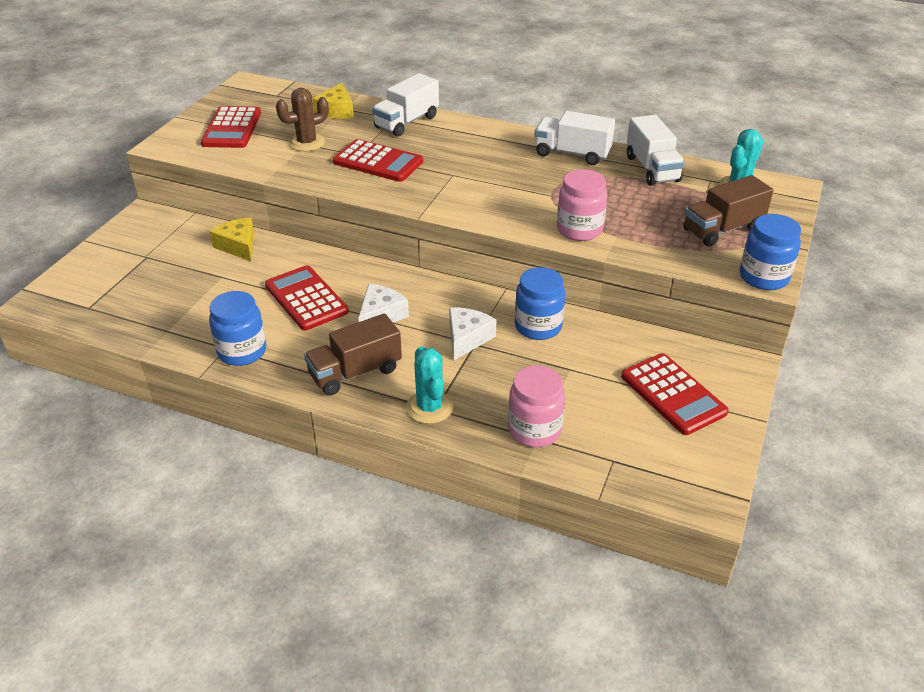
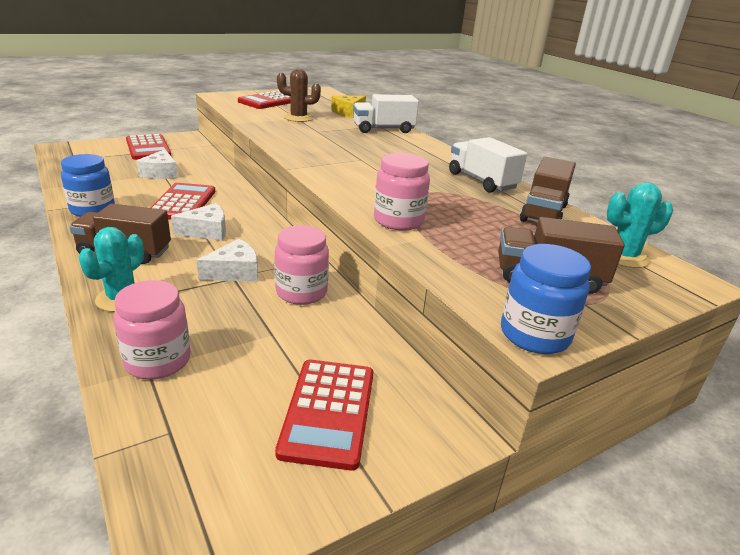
camera: 35 degrees right, 10 degrees down
(218, 276) = (161, 173): none -> white cheese
(238, 246) = (201, 165): yellow cheese -> none
(378, 162) = (323, 138): red calculator -> red calculator (148, 148)
(538, 326) = (301, 292): blue jar -> pink jar
(652, 169) = (543, 213): white truck -> brown truck

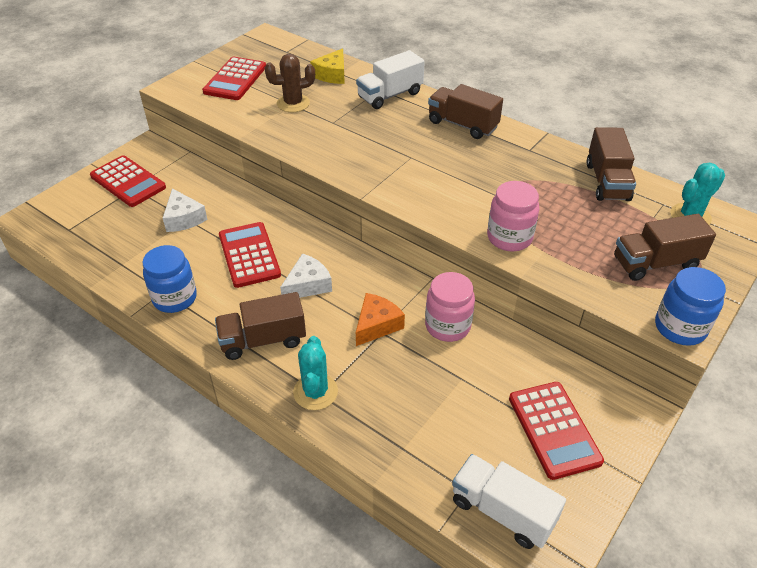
camera: 20 degrees left, 15 degrees up
(158, 361) = (403, 439): pink jar -> none
(235, 272) = (376, 325): white cheese -> orange cheese
(430, 154) = (462, 125): none -> brown truck
(482, 181) = (533, 152): white truck -> white truck (502, 511)

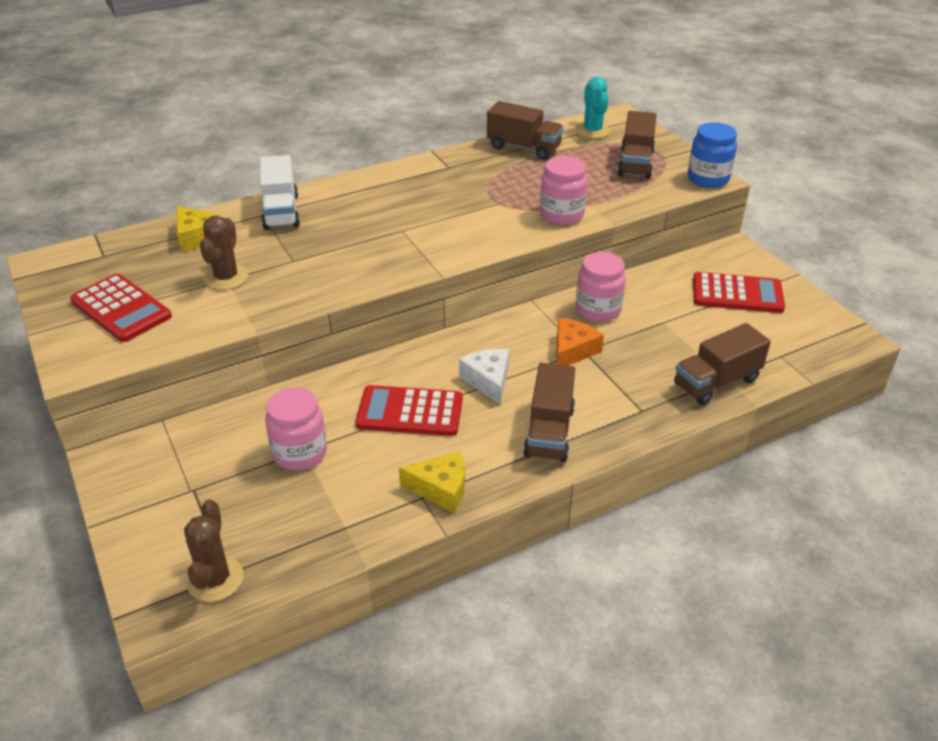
camera: 65 degrees left, 5 degrees down
(62, 226) = (215, 579): none -> brown cactus
(128, 182) = (173, 492): red calculator -> none
(175, 298) = (441, 488): blue jar -> yellow cheese
(183, 218) = (300, 453): white cheese -> pink jar
(315, 392) = (637, 413): turquoise cactus -> none
(376, 325) = (572, 350): orange cheese -> orange cheese turned 60 degrees clockwise
(462, 125) = (377, 187): brown truck -> brown truck (716, 382)
(502, 511) = (804, 345): white truck -> none

